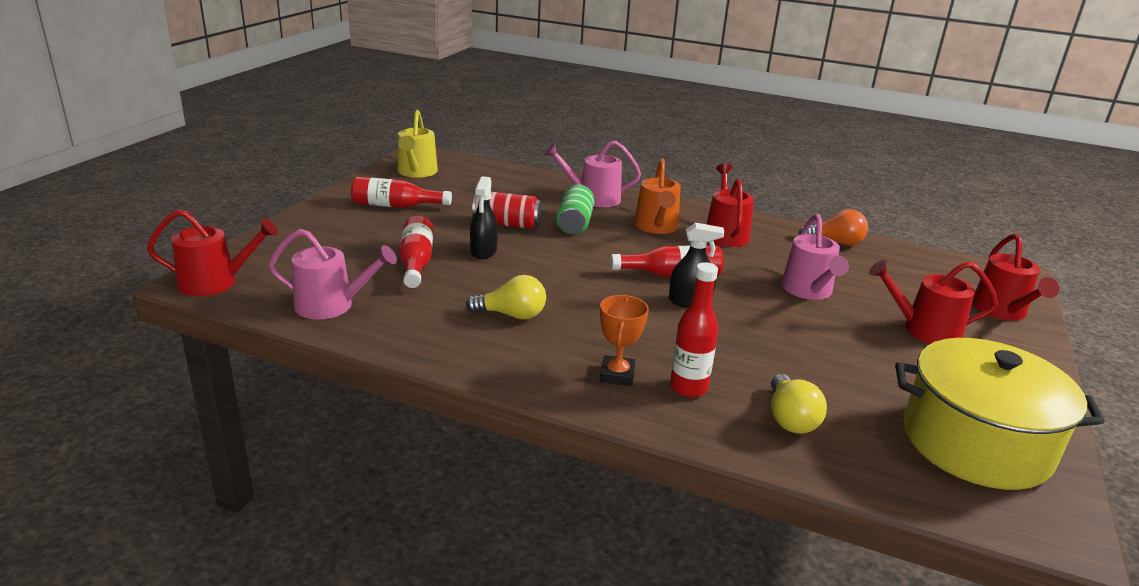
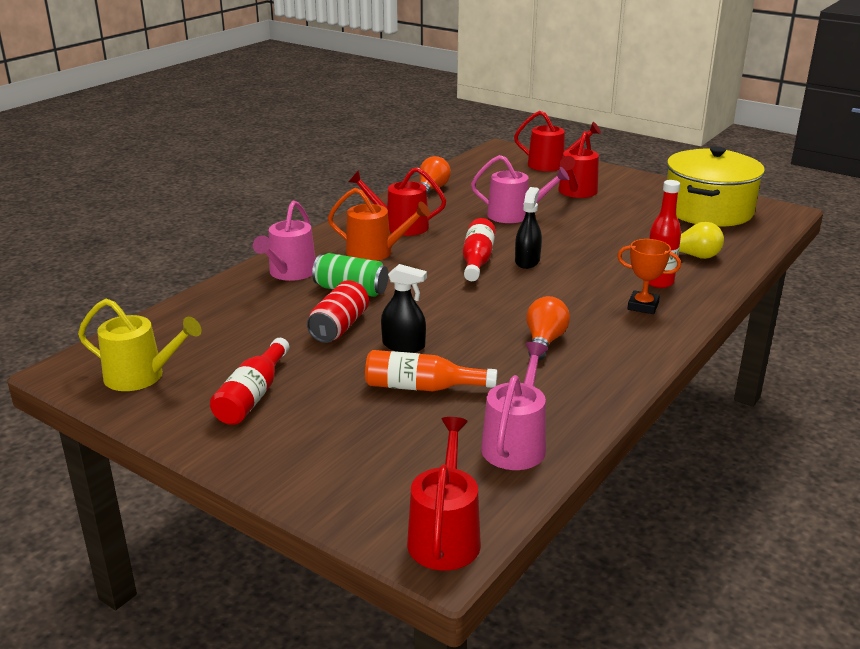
camera: 75 degrees left, 0 degrees up
(416, 263) = (422, 387): red bottle -> orange bottle
(512, 315) = (544, 341): yellow light bulb -> orange light bulb

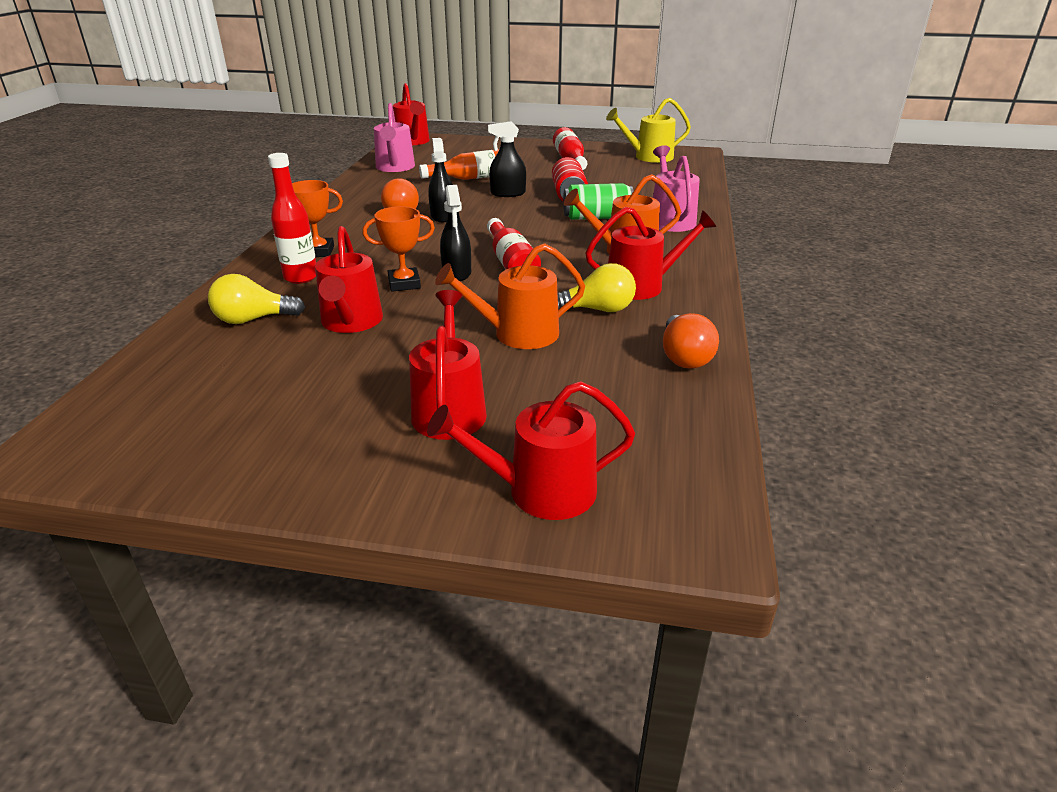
camera: 155 degrees right, 5 degrees up
(450, 218) = (597, 310): none -> yellow light bulb
(502, 326) = (442, 216): none -> black spray bottle
(514, 215) = (518, 334): pink watering can -> orange watering can
(573, 260) = (404, 284): none -> orange trophy
(621, 241) = (351, 322): none -> red watering can
(708, 210) = (202, 419): yellow pot -> none

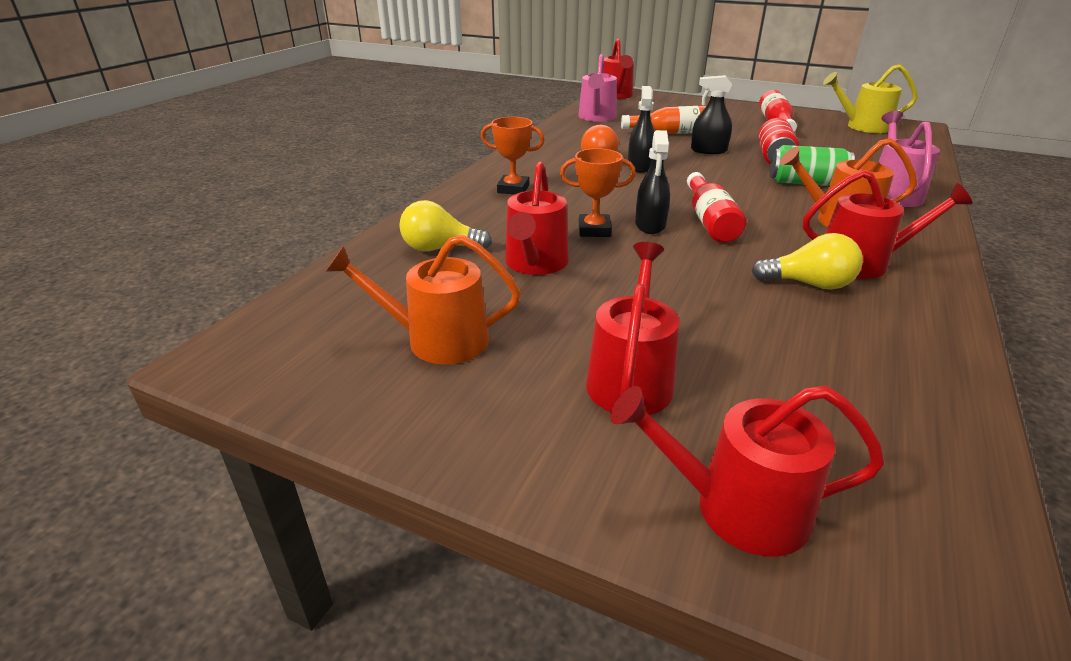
camera: 15 degrees right, 0 degrees up
(301, 277) = (492, 212): red bottle -> none
(518, 334) = (714, 300): orange watering can -> orange watering can (437, 340)
(684, 357) = (922, 356): orange light bulb -> none

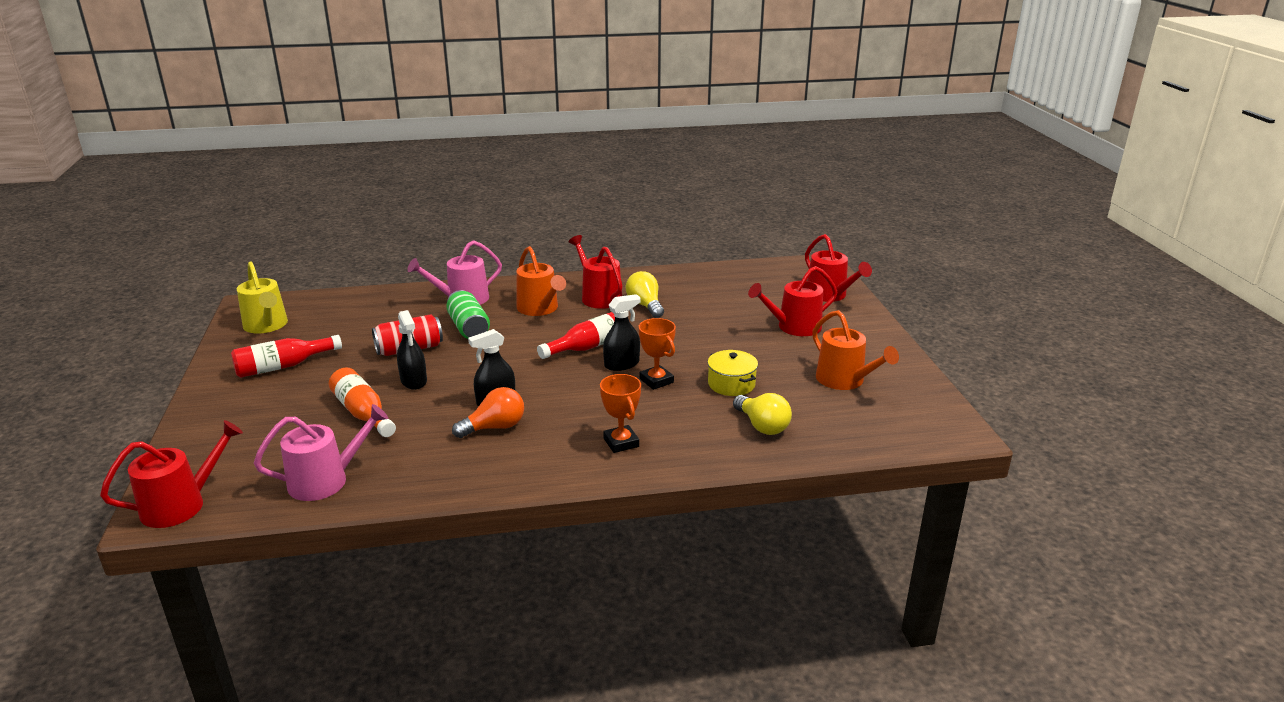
camera: 125 degrees left, 5 degrees down
(535, 263) = (731, 384): red watering can -> yellow pot

